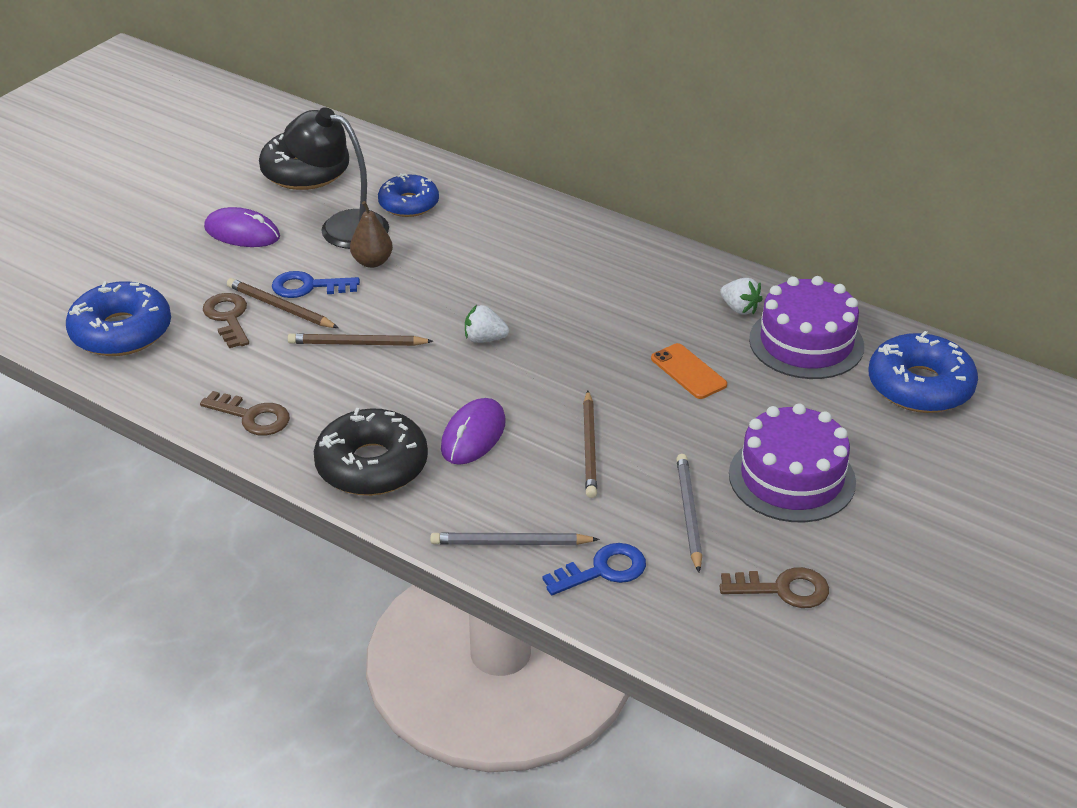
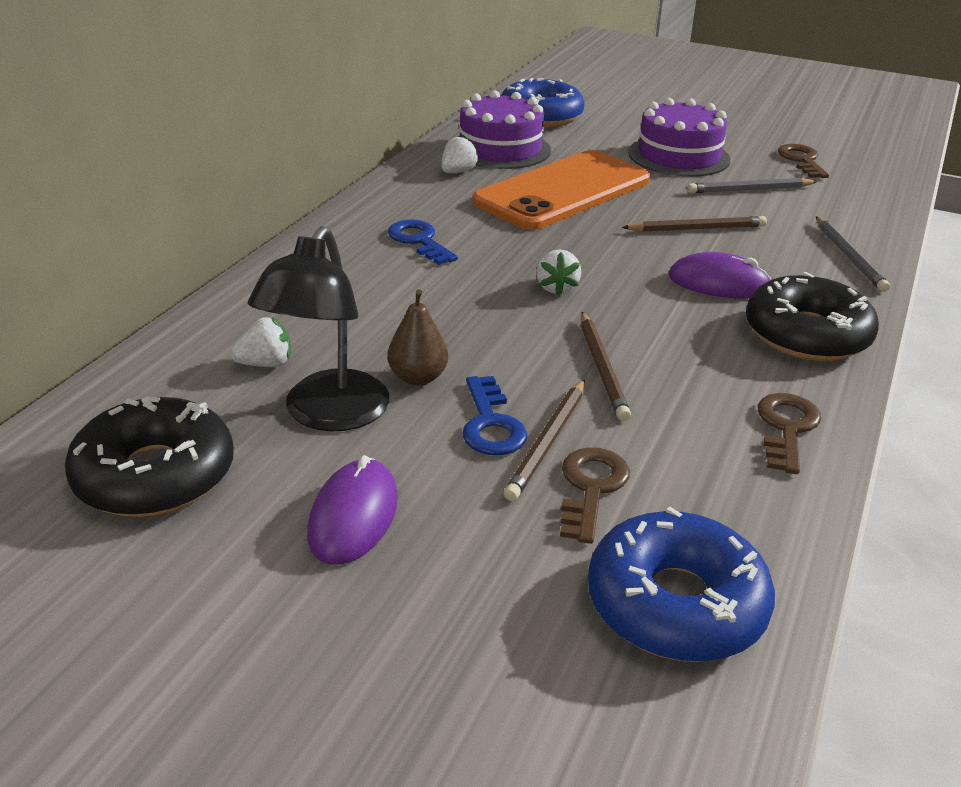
camera: 100 degrees left, 5 degrees down
(228, 318) = (591, 488): brown key -> brown key turned 135 degrees clockwise
(409, 204) = (266, 364): blue donut -> white strawberry
(603, 570) = (843, 218): blue key -> blue key (419, 241)
(688, 372) = (563, 191): orange phone -> orange phone, size x2.40

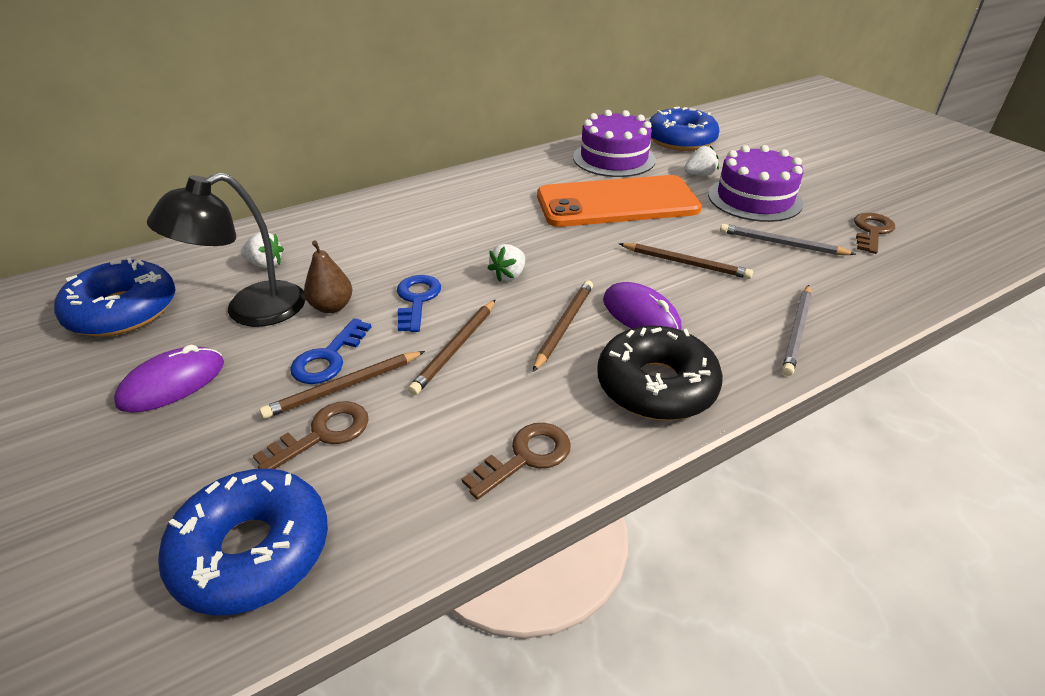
camera: 35 degrees right, 5 degrees up
(155, 475) = (123, 311): black donut -> blue donut
(419, 241) = (464, 211): blue key -> blue key (417, 300)
(458, 172) = (559, 168): white strawberry -> white strawberry (699, 174)
(669, 315) = (563, 326): none -> brown pencil

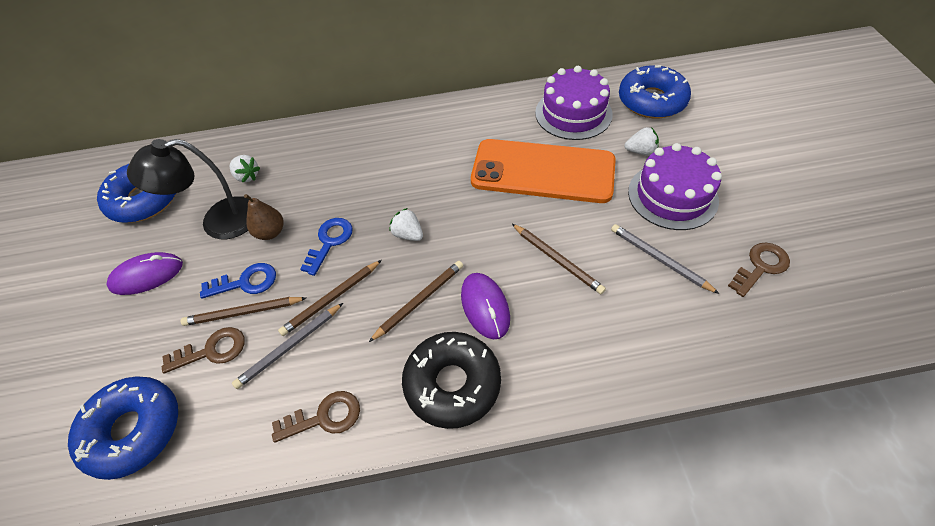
camera: 25 degrees right, 15 degrees up
(328, 358) = (246, 282): blue key -> blue key turned 150 degrees counterclockwise
(509, 275) = (408, 234): white strawberry -> white strawberry turned 75 degrees clockwise
(797, 331) = (603, 365): grey pencil -> grey pencil (290, 347)

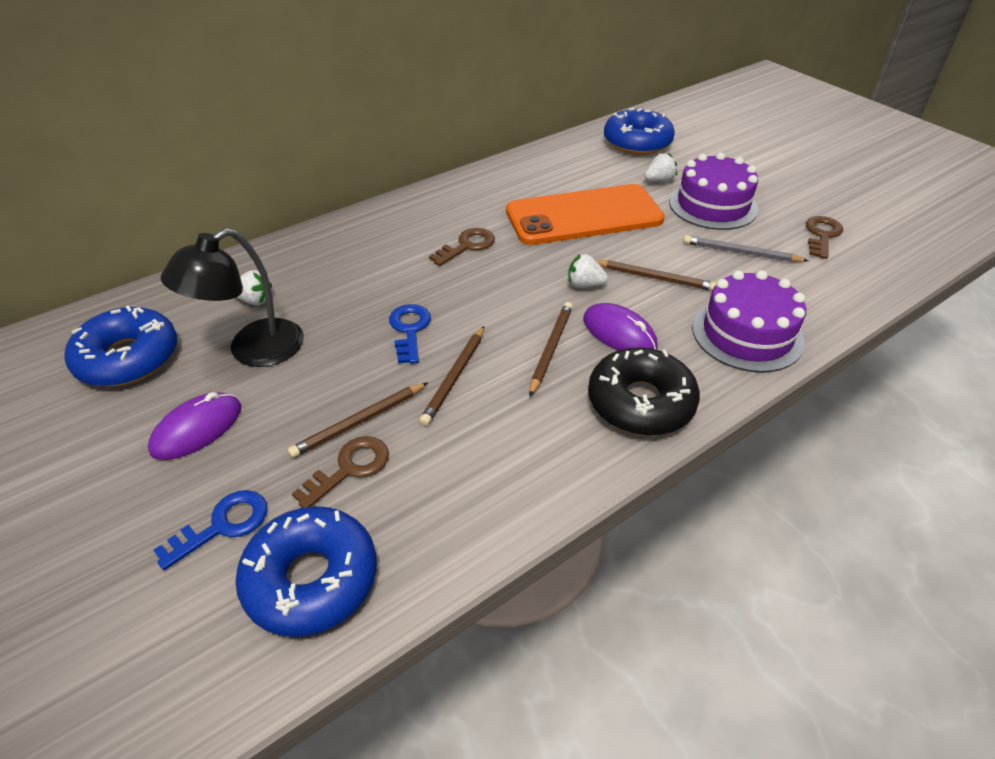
camera: 30 degrees left, 10 degrees down
(246, 282) = (338, 394): blue key -> blue key (223, 525)
(270, 232) = (330, 342): brown pear -> none
(290, 347) = (443, 432): grey pencil -> none
(324, 417) = (534, 477): brown key -> brown key (467, 246)
(408, 234) = (492, 299): white strawberry -> white strawberry (584, 285)
(573, 113) = (574, 166): purple cake -> purple cake (747, 334)

